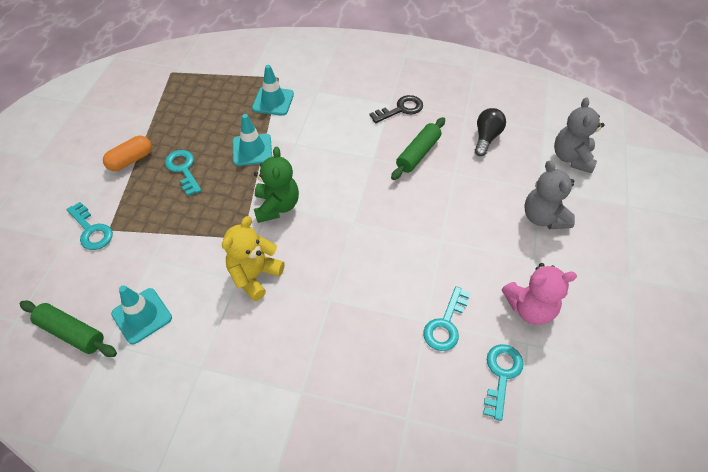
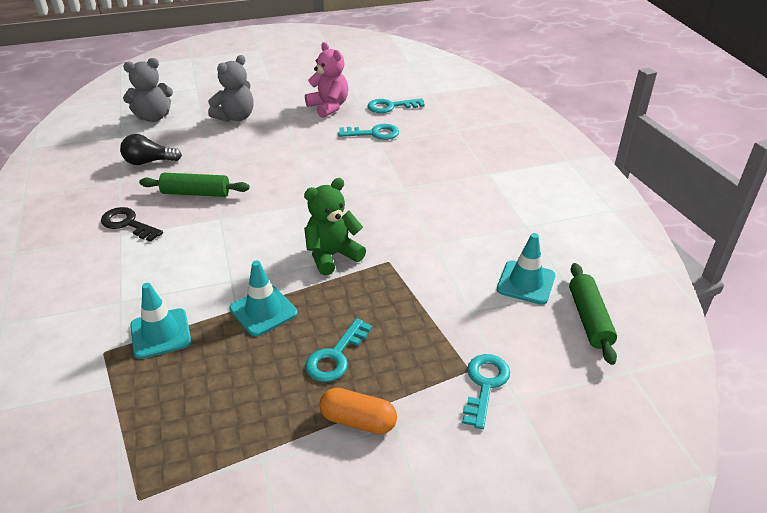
camera: 120 degrees left, 15 degrees down
(254, 276) = (421, 235): yellow teddy bear -> none

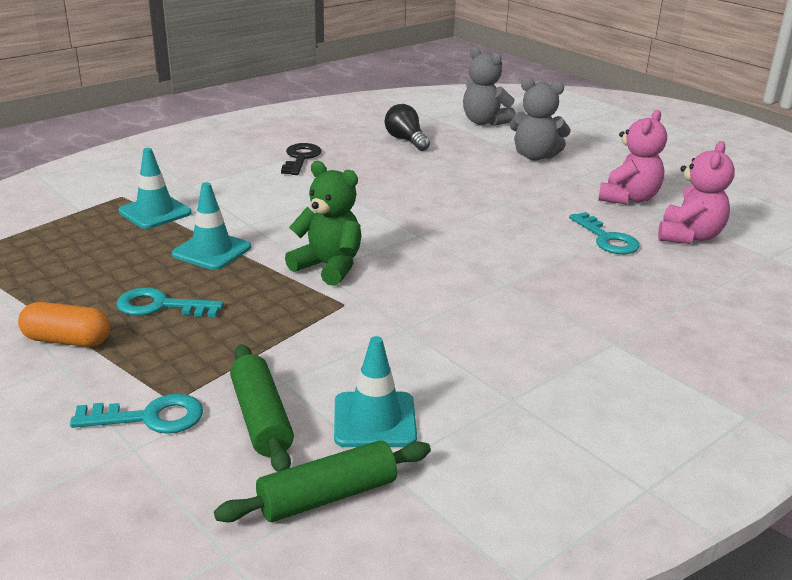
camera: 65 degrees right, 10 degrees down
(196, 193) = (376, 173): green rolling pin -> green rolling pin (261, 418)
(358, 420) = (67, 340): orange capsule -> orange capsule turned 75 degrees counterclockwise
(391, 106) = (689, 236): turquoise key -> pink teddy bear

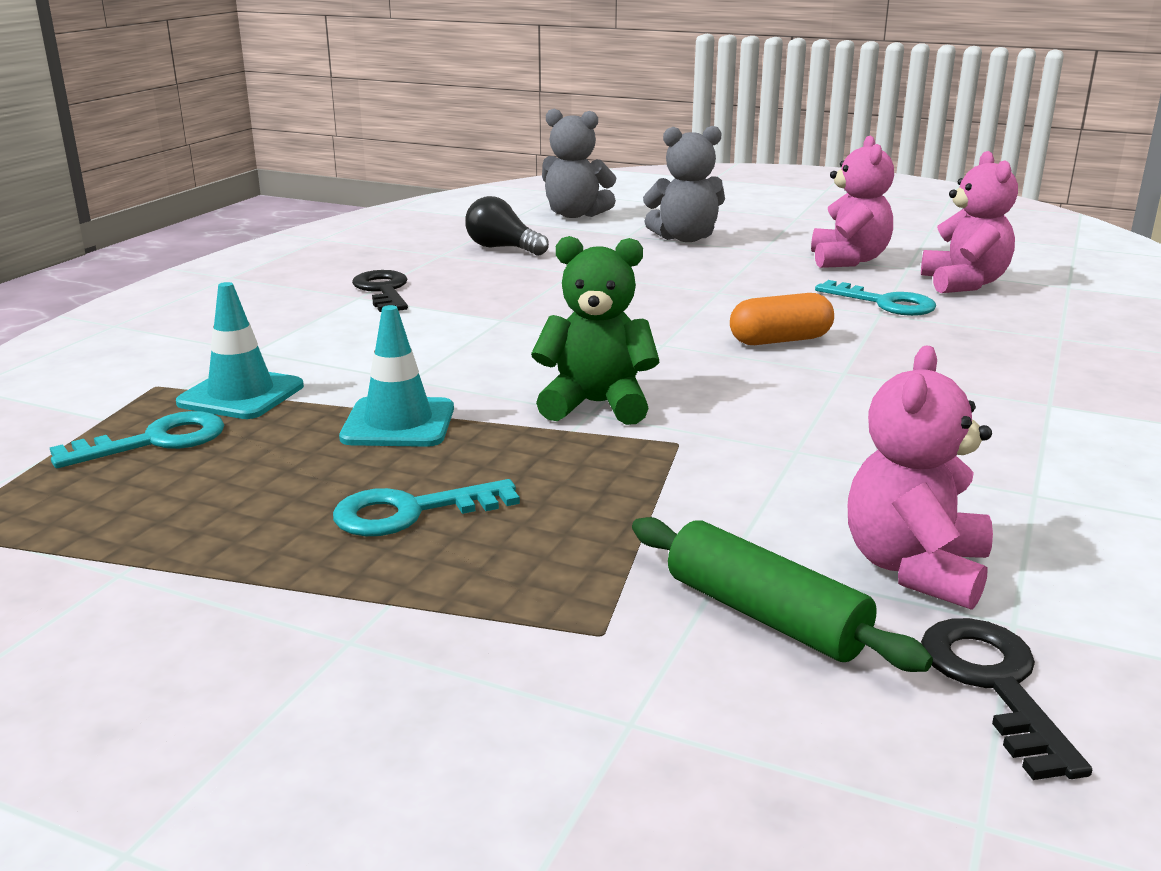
camera: 25 degrees left, 5 degrees down
(67, 340) = (312, 601): orange capsule -> orange capsule (780, 340)
(149, 417) = (597, 669): turquoise key -> turquoise key (154, 441)
(327, 496) = (995, 685): green rolling pin -> black key
(374, 420) = (915, 568): turquoise traffic cone -> pink teddy bear

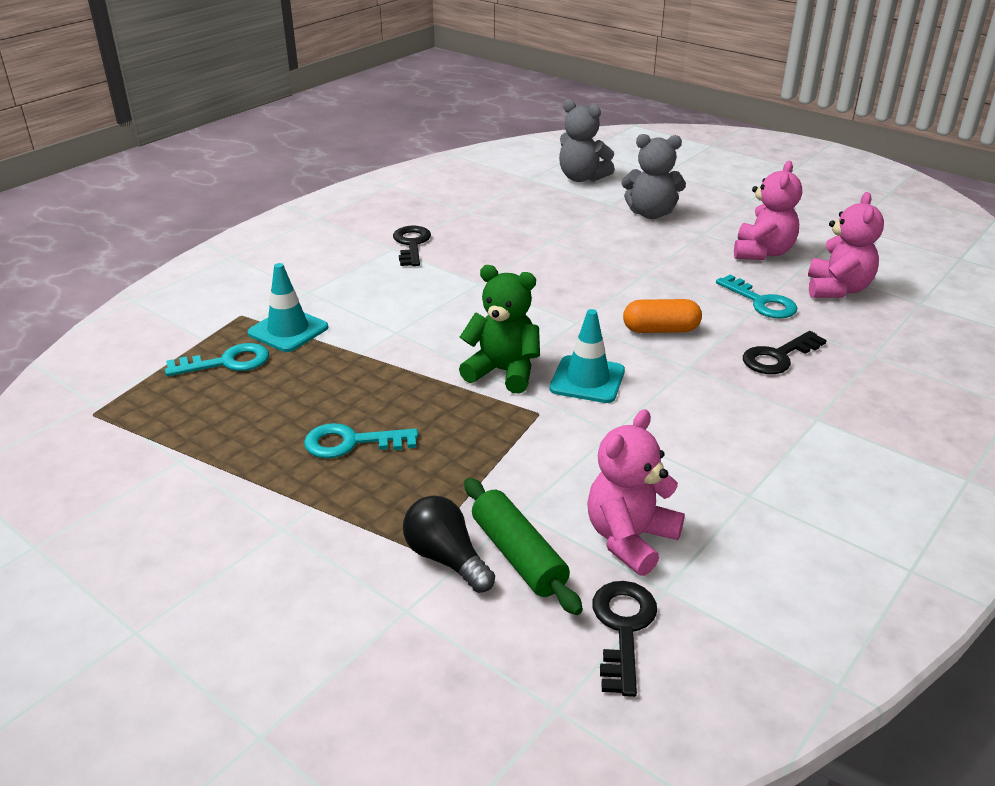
camera: 15 degrees right, 10 degrees up
(398, 423) = (372, 369): turquoise traffic cone -> turquoise traffic cone (587, 380)
(502, 248) = (511, 209): black light bulb -> black light bulb (446, 558)
(949, 350) = (778, 357): none -> black key

